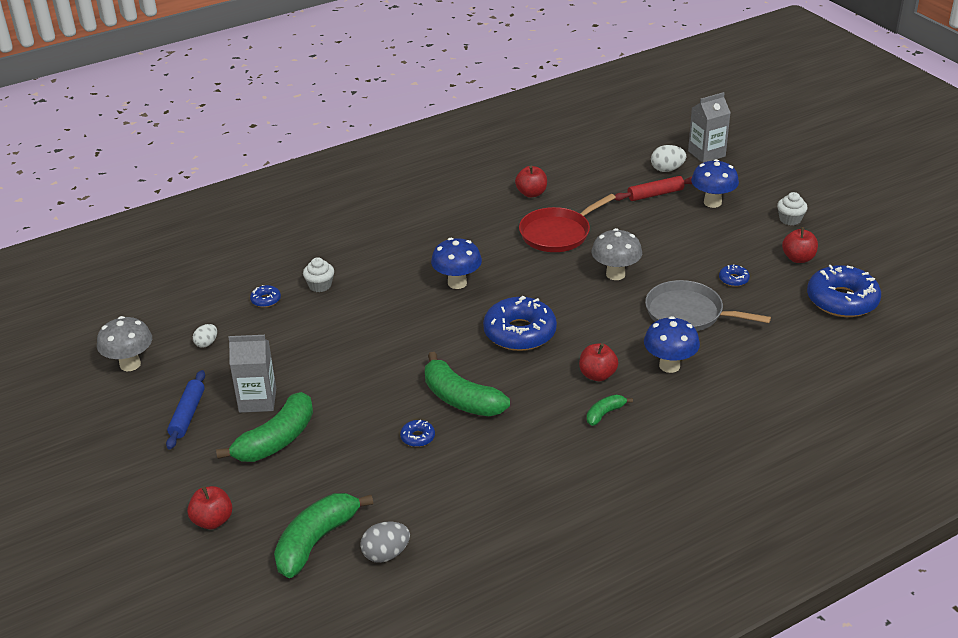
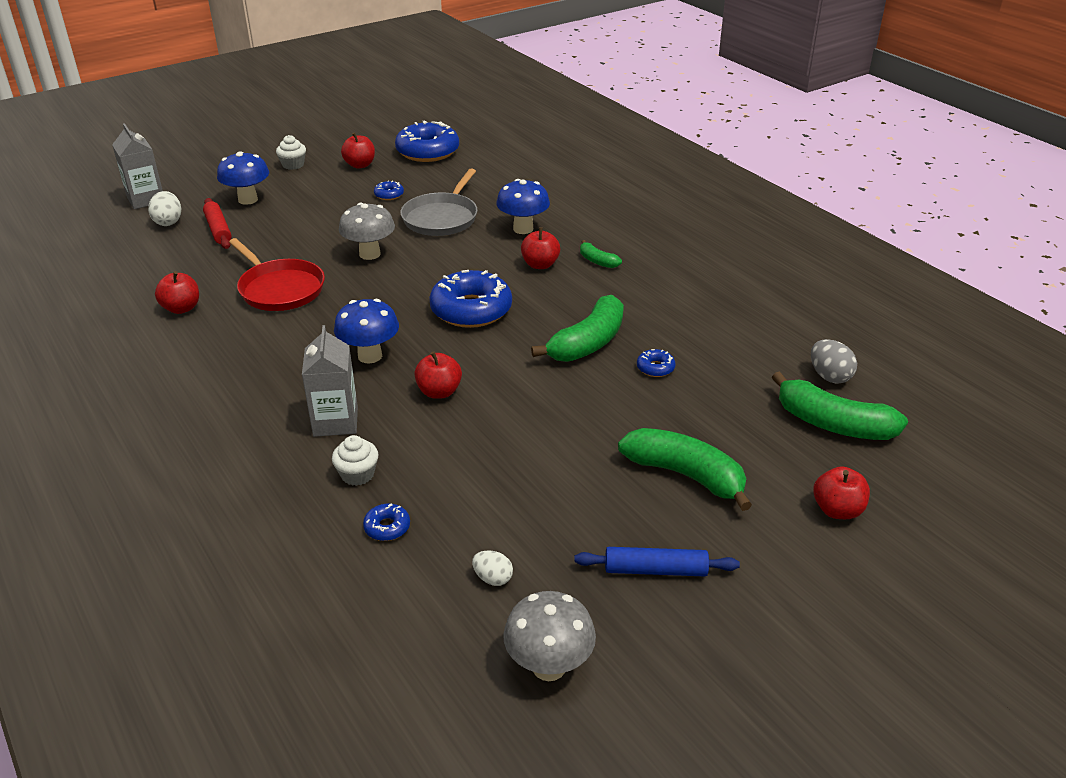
camera: 95 degrees left, 0 degrees up
(257, 400) = (614, 503): grey carton -> grey carton (335, 421)
(405, 318) = (439, 392): none -> red apple

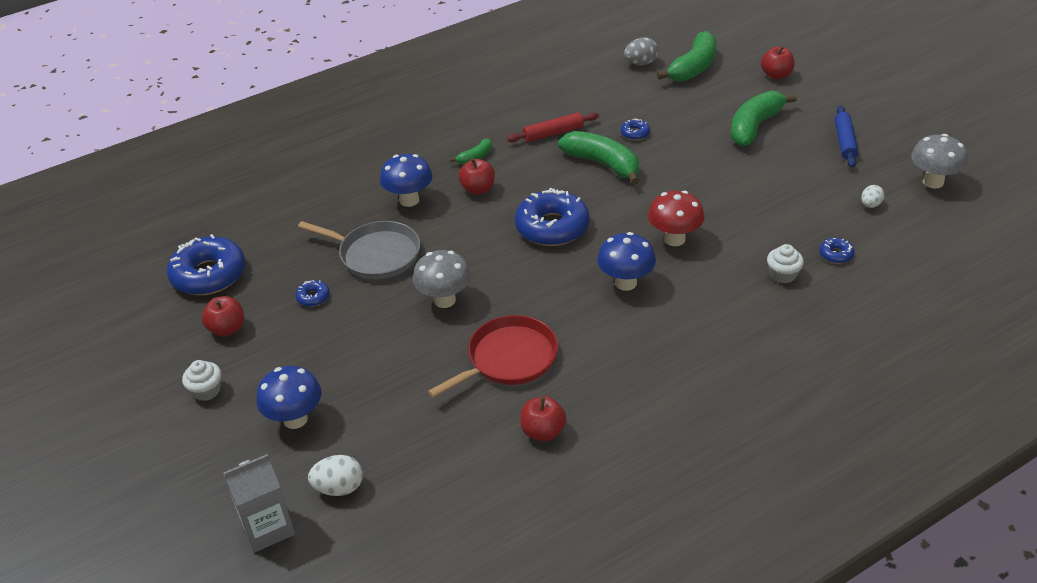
camera: 85 degrees left, 5 degrees up
(218, 230) = (369, 433): red rolling pin -> red rolling pin (553, 133)
(335, 421) = (720, 294): grey carton -> none
(439, 392) = (674, 239): red apple -> red mushroom

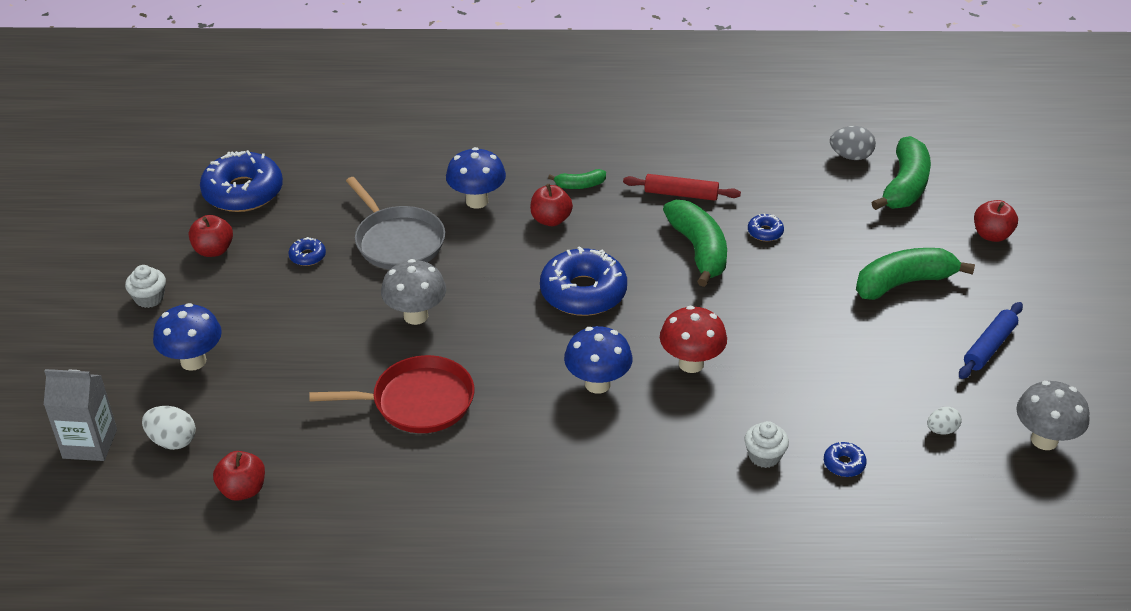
camera: 30 degrees right, 0 degrees up
(543, 431) = (382, 485): red apple -> red apple (242, 490)
(693, 67) = (905, 186): green banana -> green banana turned 45 degrees counterclockwise

